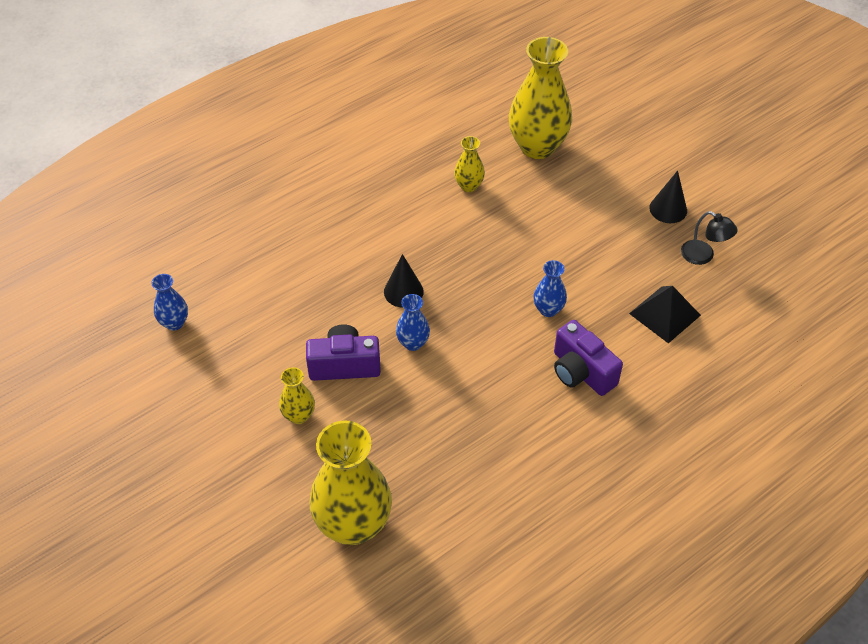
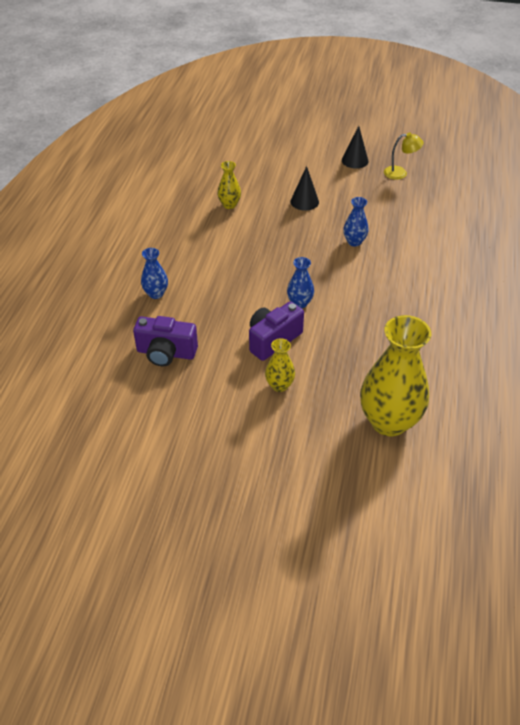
camera: 40 degrees left, 5 degrees down
(174, 323) = (125, 386): blue vase -> blue vase (156, 293)
(403, 291) = (259, 280): black cone -> black cone (304, 201)
(537, 147) = (245, 166): yellow vase -> none
(581, 372) = (410, 262): purple camera -> purple camera (166, 353)
(665, 314) = (416, 210): black pyramid -> none
(703, 256) = (400, 173): black lamp -> yellow lamp

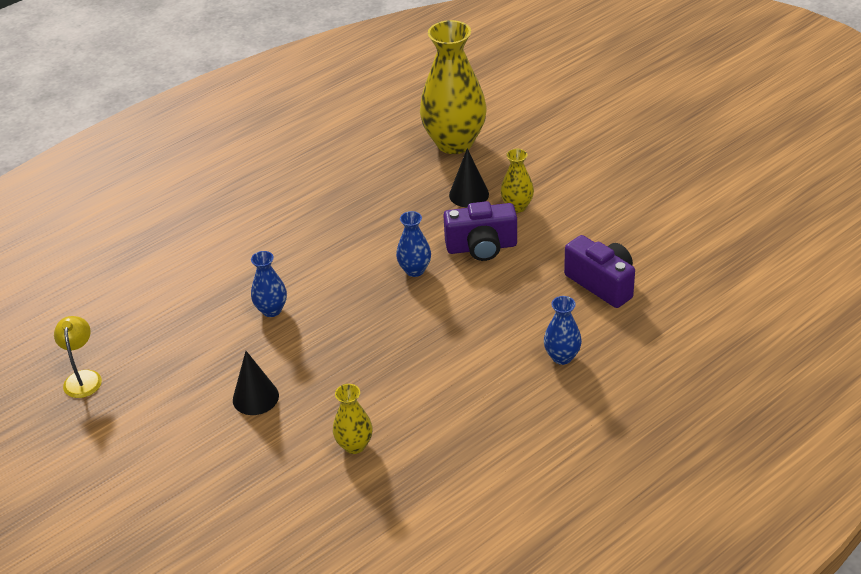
camera: 140 degrees left, 5 degrees down
(355, 160) = (105, 432): black cone -> black cone (469, 194)
(400, 173) = (83, 378): yellow lamp -> yellow lamp turned 45 degrees clockwise

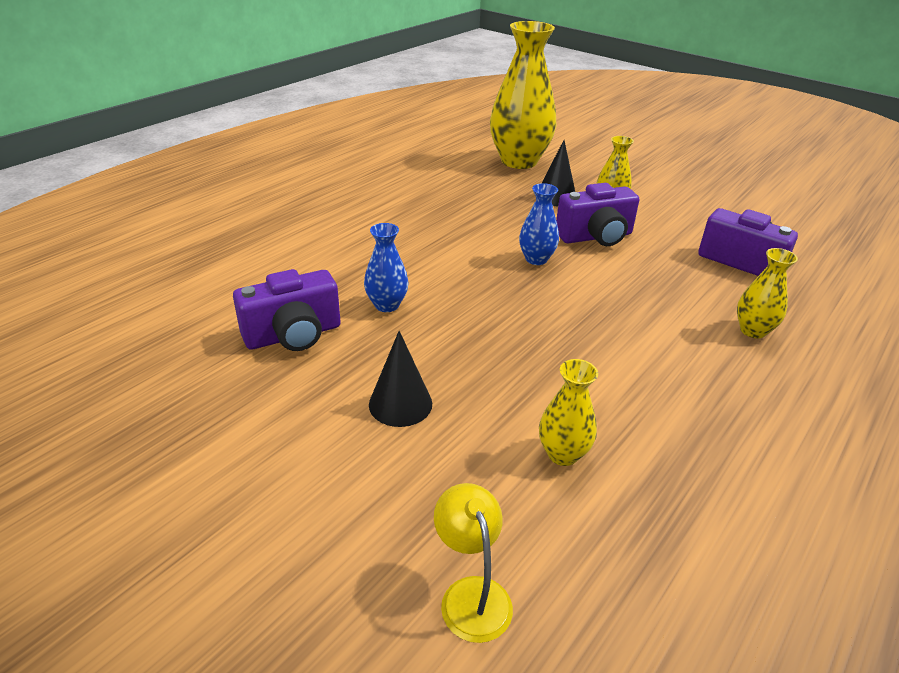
camera: 15 degrees left, 5 degrees down
(83, 378) = (146, 398): yellow lamp -> yellow lamp (471, 594)
(193, 333) = (293, 335): none -> purple camera
(562, 357) = (753, 330): blue vase -> yellow vase

